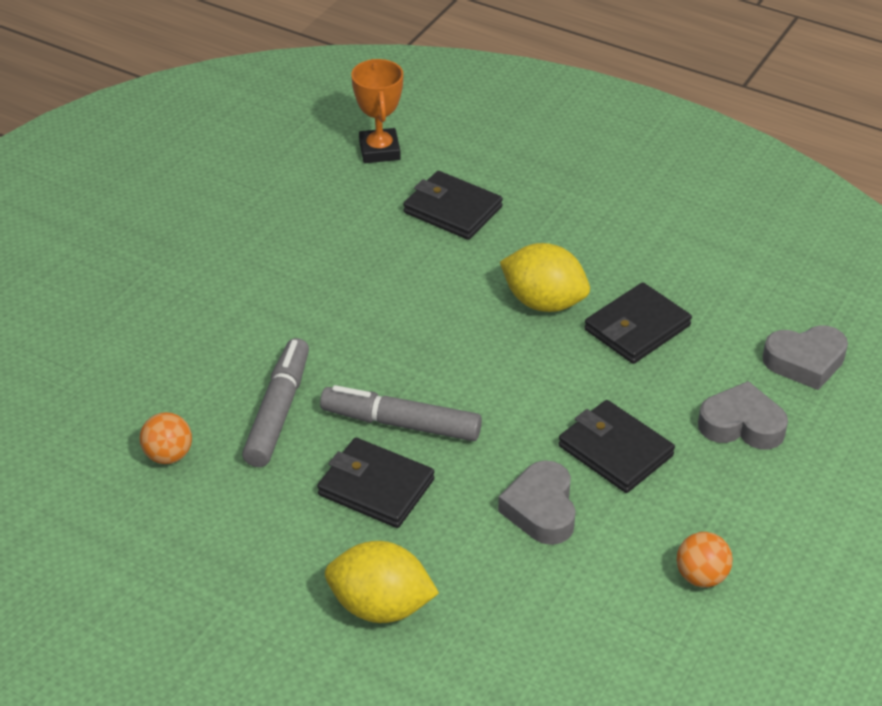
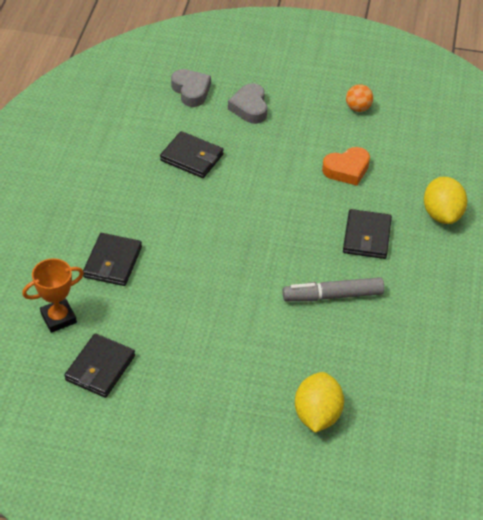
camera: 110 degrees left, 5 degrees up
(168, 455) = (392, 335): orange ball -> none
(401, 423) = (315, 239): grey marker -> none
(541, 509) = (347, 170): grey heart -> orange heart
(544, 302) = (186, 200): yellow lemon -> yellow lemon (317, 415)
(615, 451) = (292, 150): black wallet -> black wallet (100, 368)

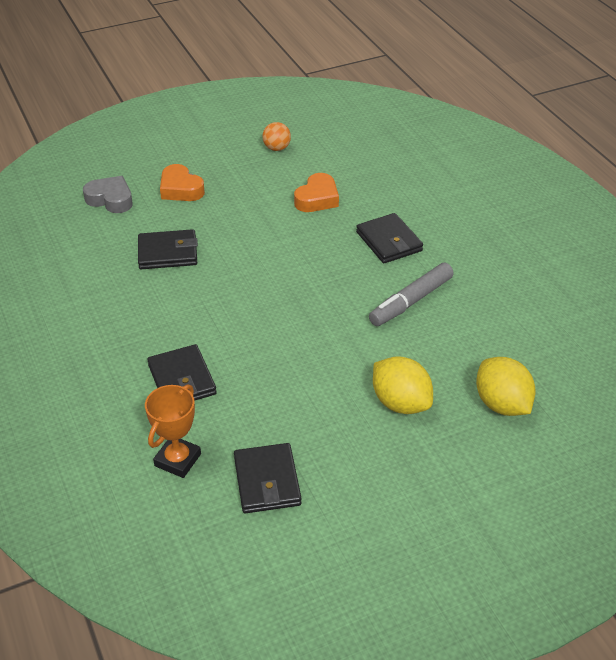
camera: 35 degrees left, 5 degrees down
(250, 108) = (180, 189): grey heart -> orange heart
(442, 214) = (429, 195): yellow lemon -> yellow lemon (400, 403)

